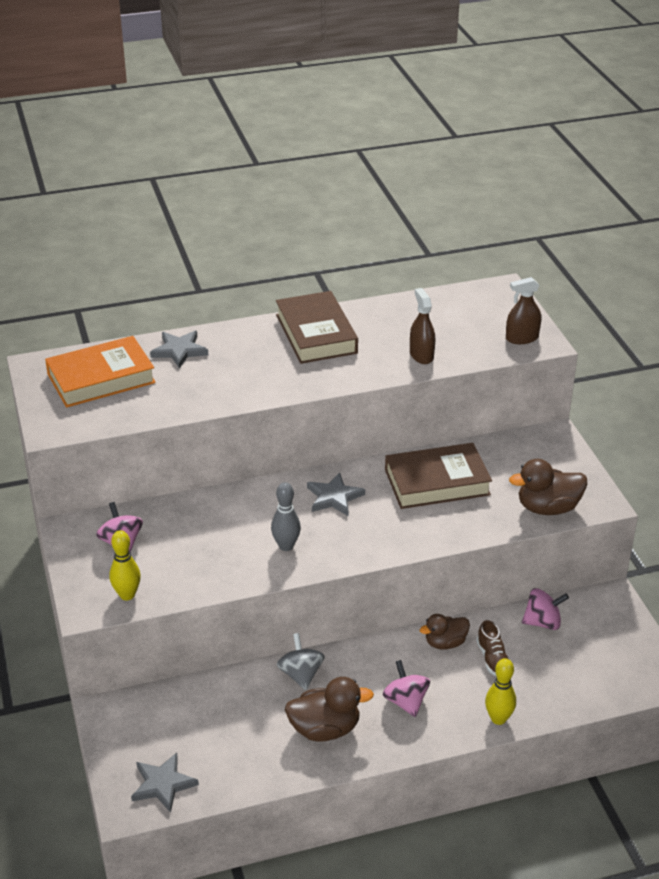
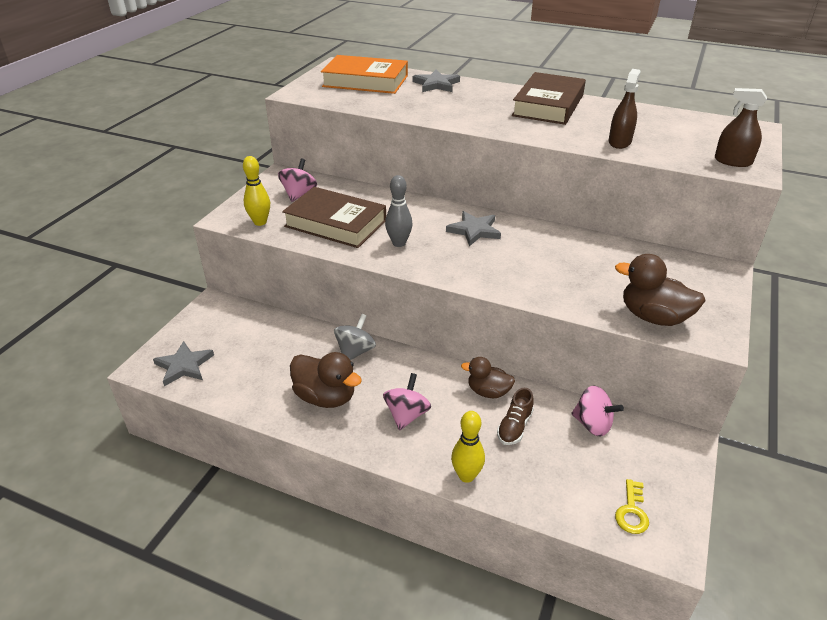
camera: 40 degrees right, 0 degrees up
(437, 482) = (570, 256): brown book -> brown book (335, 223)
(624, 671) = (632, 511): none -> yellow key

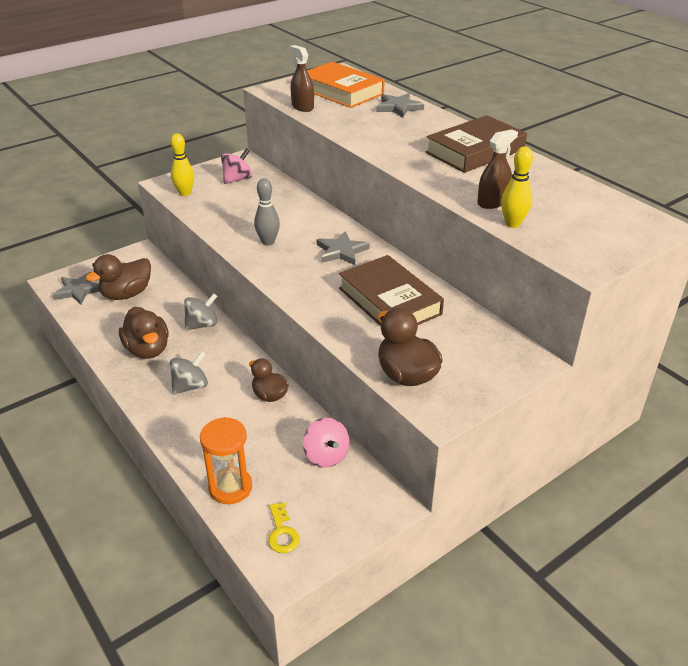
camera: 30 degrees right, 0 degrees up
(244, 350) = (126, 294): none -> brown duck
(335, 223) = (238, 211): brown book -> brown book (389, 301)
(407, 415) = (190, 386): pink spinning top -> grey spinning top
(466, 476) = (187, 448): yellow bowling pin -> yellow bowling pin (512, 224)
(514, 427) = (261, 429): brown shoe -> none
(545, 493) = (230, 487): none -> orange hourglass
(632, 511) = (282, 532): yellow key -> yellow key turned 60 degrees counterclockwise
(733, 161) = (580, 251): brown spray bottle -> brown spray bottle (302, 107)

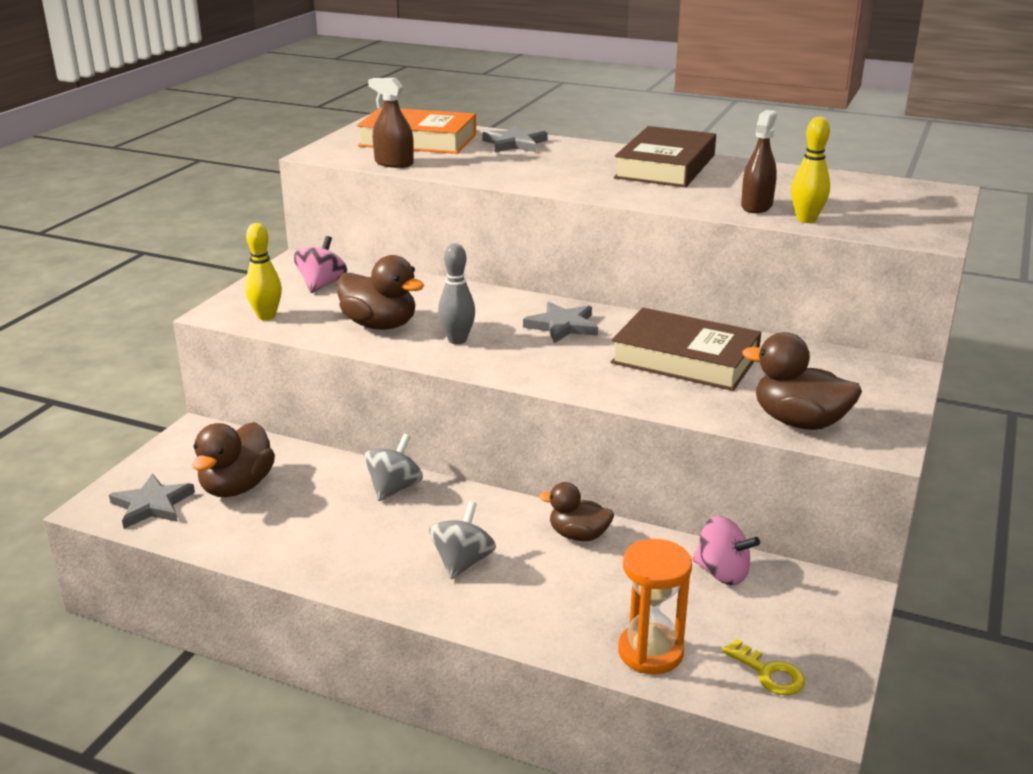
camera: 30 degrees left, 10 degrees down
(148, 349) = (350, 541): brown duck -> brown duck (380, 325)

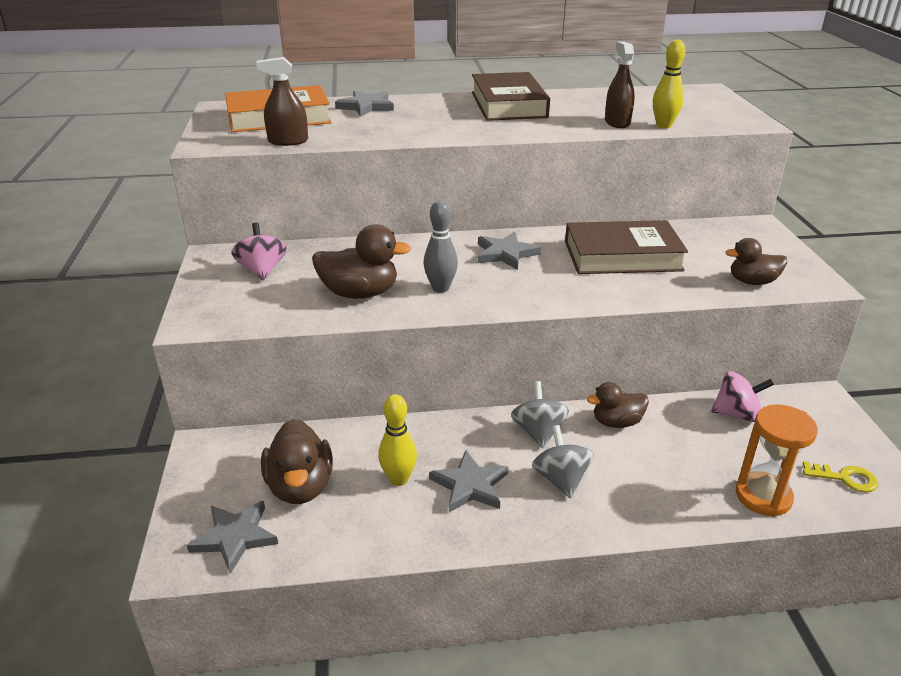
camera: 30 degrees left, 5 degrees up
(266, 316) = (245, 314): yellow bowling pin -> yellow bowling pin (398, 479)
(375, 537) = (470, 485): none -> grey star
(394, 488) = (439, 435): grey spinning top -> grey spinning top (538, 432)
(799, 422) = (752, 282): brown duck -> brown duck, size x0.66

